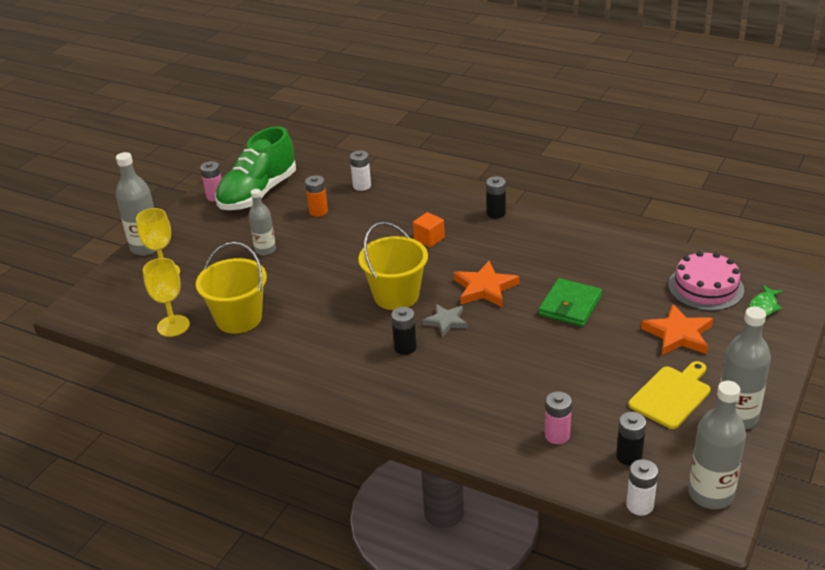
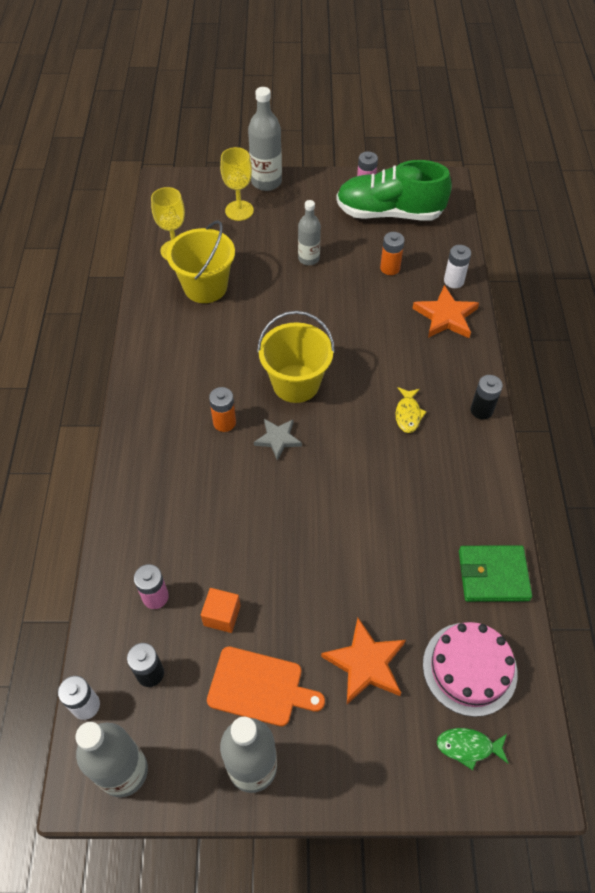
camera: 60 degrees right, 20 degrees up
(405, 347) = (224, 422): black battery -> orange battery
(429, 239) = (400, 371): orange cube -> orange cube (222, 615)
(473, 248) = (408, 414): none -> yellow fish
(485, 288) = (347, 450): orange star -> orange star (445, 316)
(570, 305) = (360, 538): green wallet -> green wallet (493, 575)
(672, 395) = (259, 687): yellow cutting board -> orange cutting board

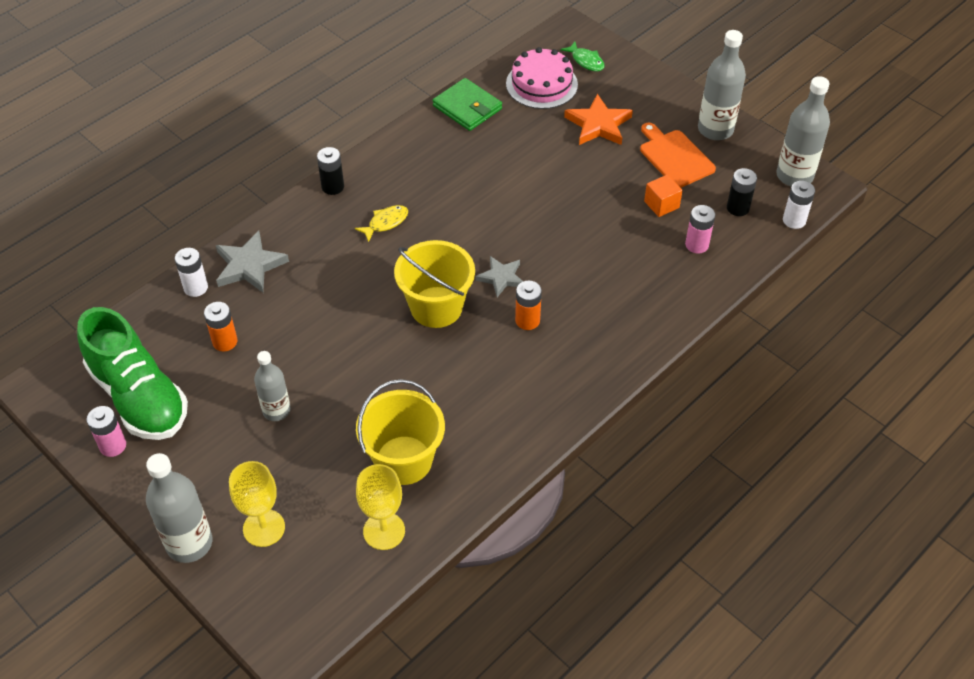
camera: 135 degrees left, 5 degrees down
(445, 316) = (249, 266): orange star -> grey star

